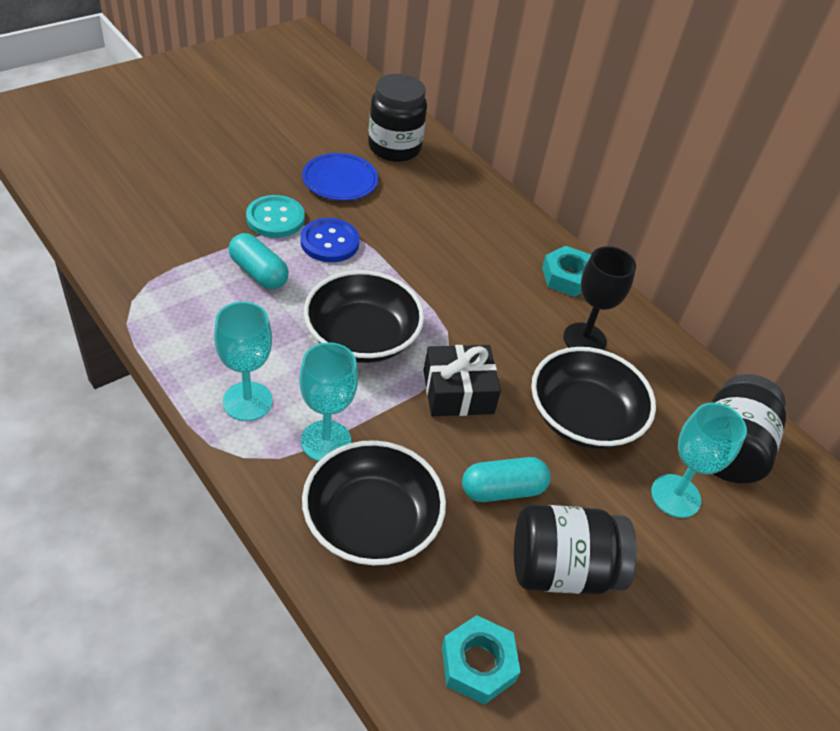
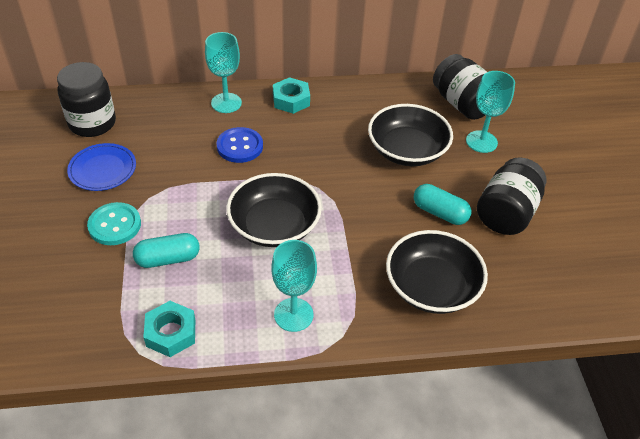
camera: 55 degrees left, 0 degrees up
(326, 441) = (355, 284): turquoise goblet -> turquoise goblet (226, 103)
(329, 242) = (166, 204): blue button -> blue button (240, 146)
(458, 392) = (353, 198): black gift -> none
(478, 664) = (550, 279): turquoise nut -> turquoise nut (171, 333)
(502, 490) = (440, 213): turquoise capsule -> turquoise capsule turned 75 degrees counterclockwise
(584, 339) = (347, 119): black goblet -> none

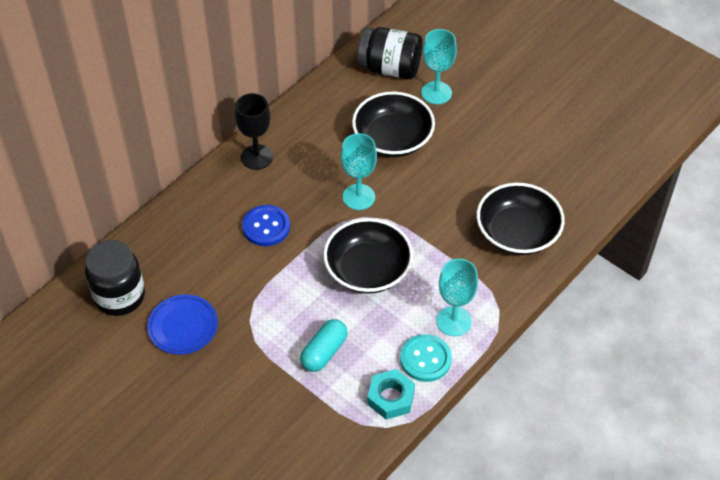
camera: 40 degrees left, 5 degrees up
(115, 225) = (252, 360): turquoise button -> turquoise button (425, 359)
(226, 103) = (208, 197): turquoise goblet -> turquoise goblet (358, 197)
(291, 100) = (257, 157): turquoise nut -> black goblet
(440, 213) = (467, 173): turquoise capsule -> none
(506, 213) = (509, 141): black jar -> none

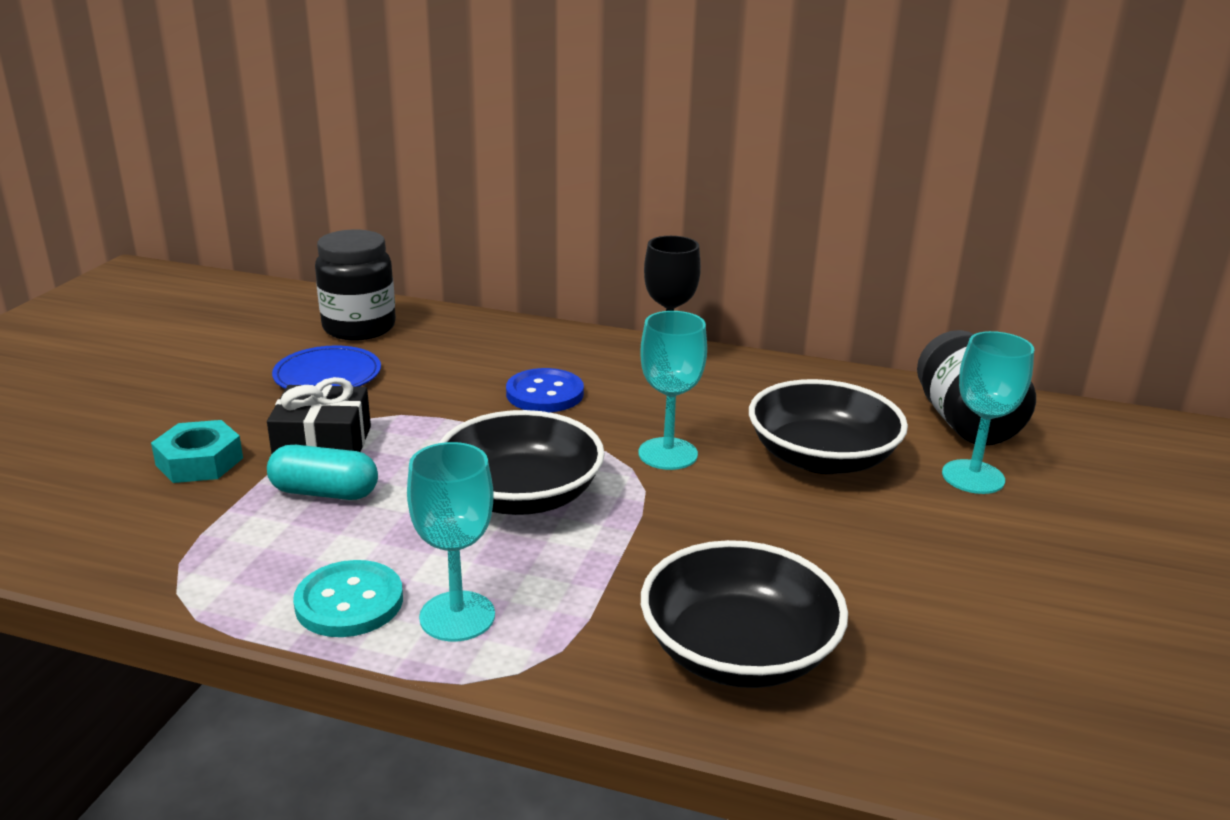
camera: 65 degrees right, 25 degrees down
(271, 344) = (323, 444): none -> black gift
(390, 397) = (245, 581): turquoise nut -> turquoise nut (199, 461)

